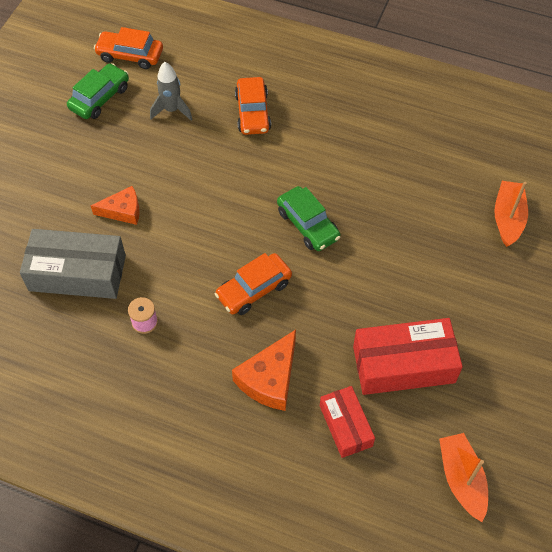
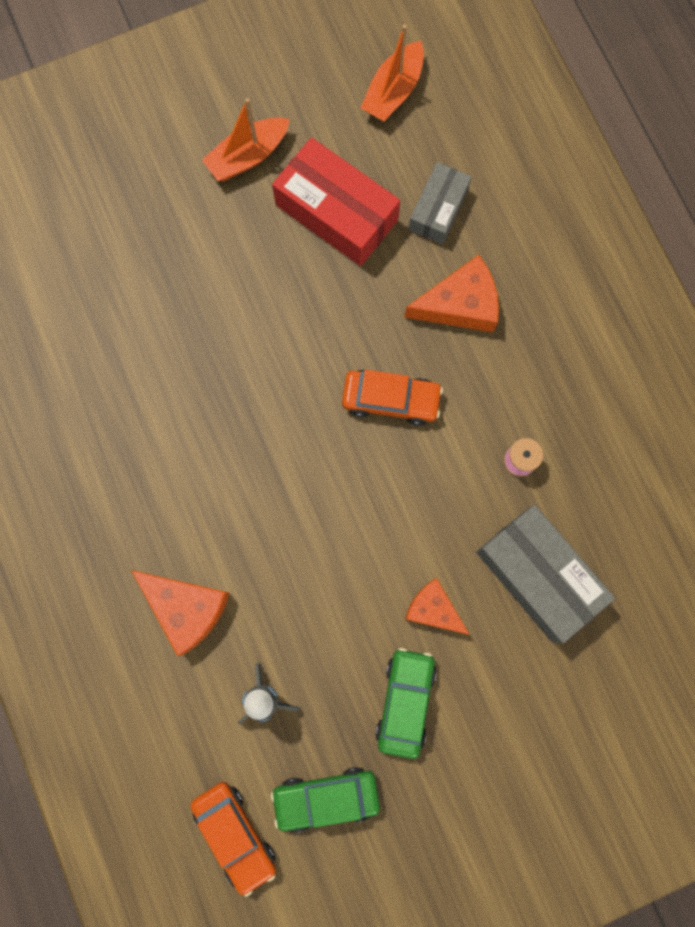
camera: 135 degrees left, 20 degrees up
(253, 112) = (186, 608): orange car -> orange cheese
(308, 224) = (273, 419): green car -> green car (405, 701)
(346, 426) = (438, 209): red box -> grey box
(508, 218) = (89, 250): orange boat -> orange boat (248, 156)

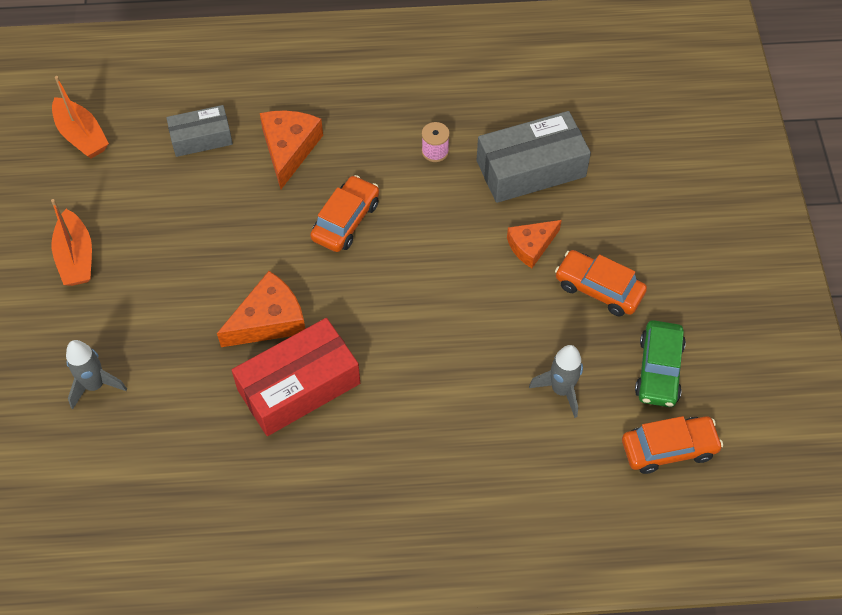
camera: 70 degrees left, 20 degrees down
(116, 241) = (95, 385): none -> grey rocket
(186, 608) = (460, 429): orange cheese -> orange cheese (268, 320)
(336, 212) = (164, 208): red box -> red box (298, 386)
(405, 701) = (598, 289): green car -> orange car
(438, 209) = (201, 138): grey box -> grey box turned 60 degrees counterclockwise

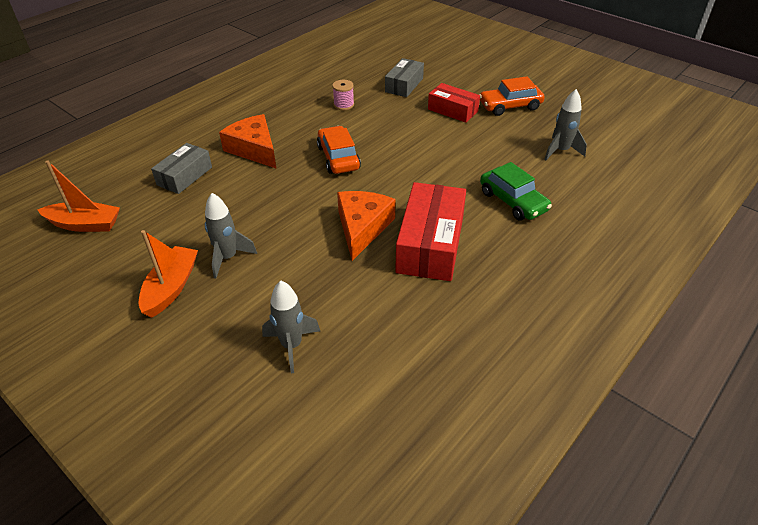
camera: 45 degrees left, 15 degrees down
(76, 257) = (171, 287): orange boat -> orange boat turned 105 degrees counterclockwise
(140, 262) = (228, 258): none -> grey rocket
(531, 169) = (404, 85): grey box -> grey box, size x0.60
(531, 246) = (453, 110): orange cheese -> red box
(658, 370) = (585, 116): green car -> green car (513, 201)
(668, 448) = (640, 139): orange car -> none

